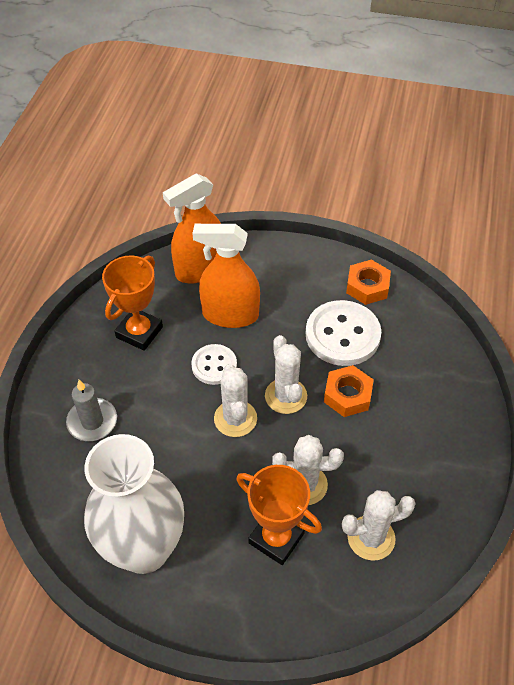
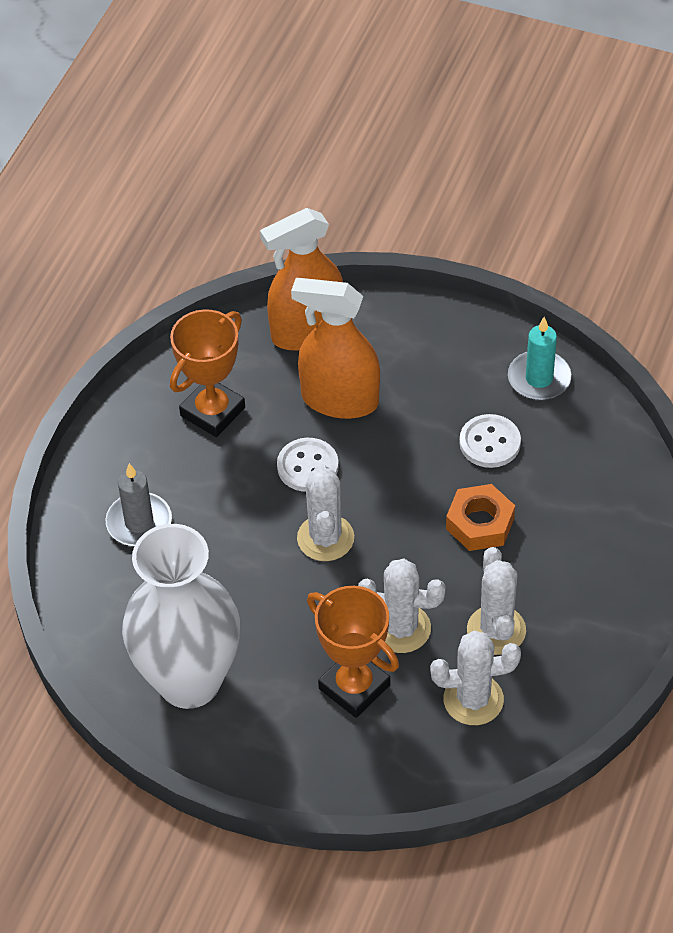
camera: 10 degrees right, 0 degrees up
(286, 396) = (397, 516): white cactus -> white cactus (496, 630)
(342, 335) = (490, 443): white button -> white button, size x0.59
(367, 286) = (539, 378): orange nut -> turquoise candle

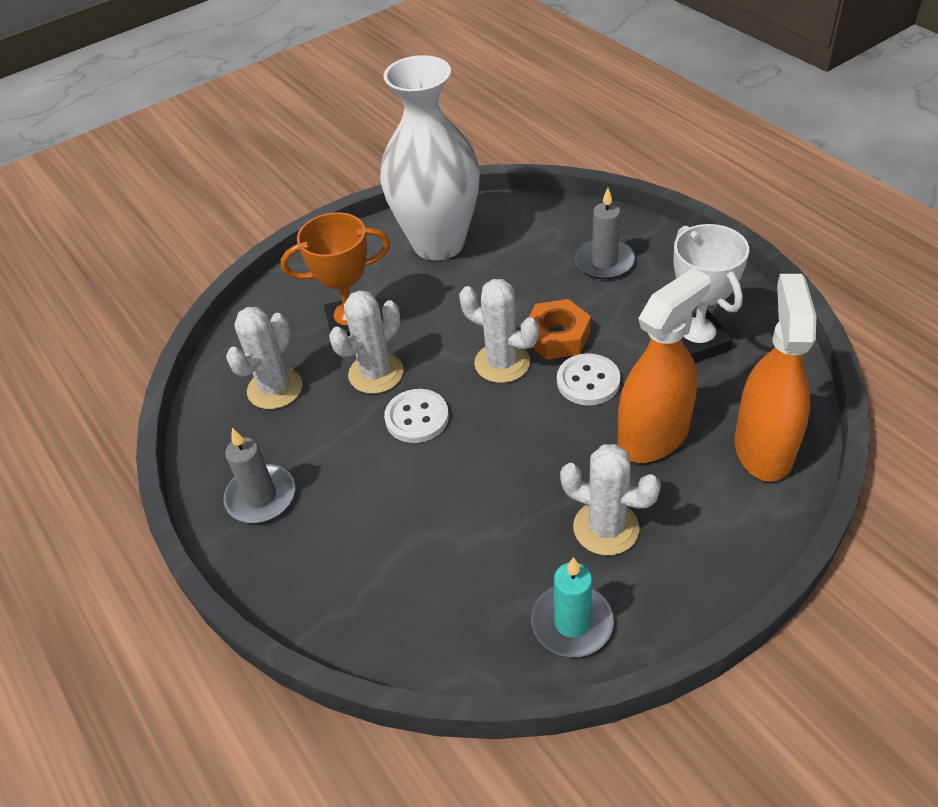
camera: 125 degrees right, 5 degrees down
(212, 412) = (696, 342): orange trophy -> white trophy
(480, 523) = (431, 475): orange nut -> orange nut (557, 336)
(490, 443) = (517, 531): white button -> white button (417, 418)
(496, 630) = (318, 433): white cactus -> white cactus (606, 528)
(586, 629) = (261, 497): none -> grey candle

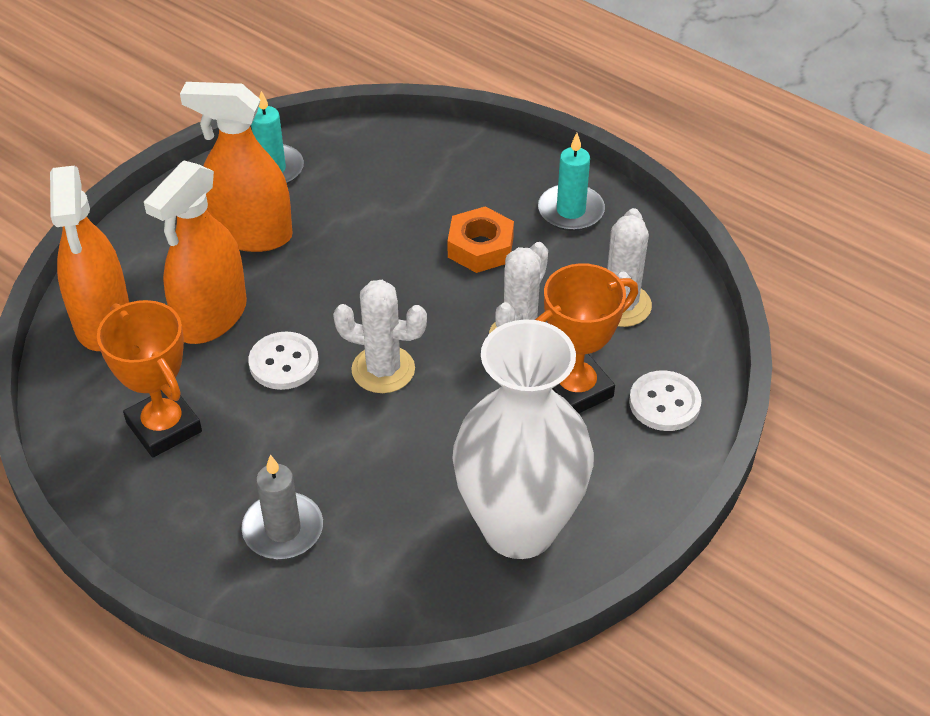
camera: 160 degrees right, 0 degrees up
(261, 497) = (571, 211): grey candle -> turquoise candle
(417, 418) = (455, 299): white button -> white button (664, 403)
(557, 336) = (327, 411): orange nut -> orange nut (480, 247)
(606, 528) = (251, 234): white cactus -> orange spray bottle
(696, 342) = (164, 427): white trophy -> orange trophy

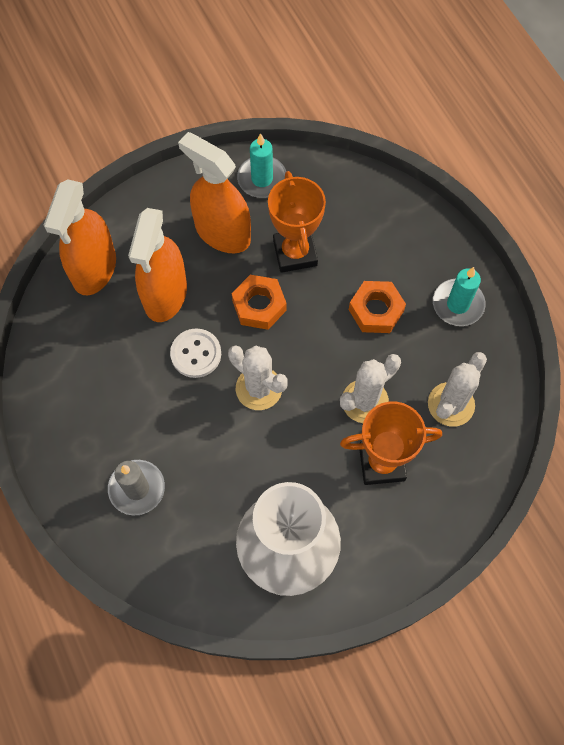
camera: 25 degrees right, 20 degrees up
(164, 427) = (97, 373): orange trophy -> orange trophy (295, 253)
(211, 317) = (165, 294): orange spray bottle -> orange spray bottle turned 45 degrees counterclockwise
(337, 289) = (259, 305): none -> orange nut
(664, 403) = (438, 502): white button -> none

